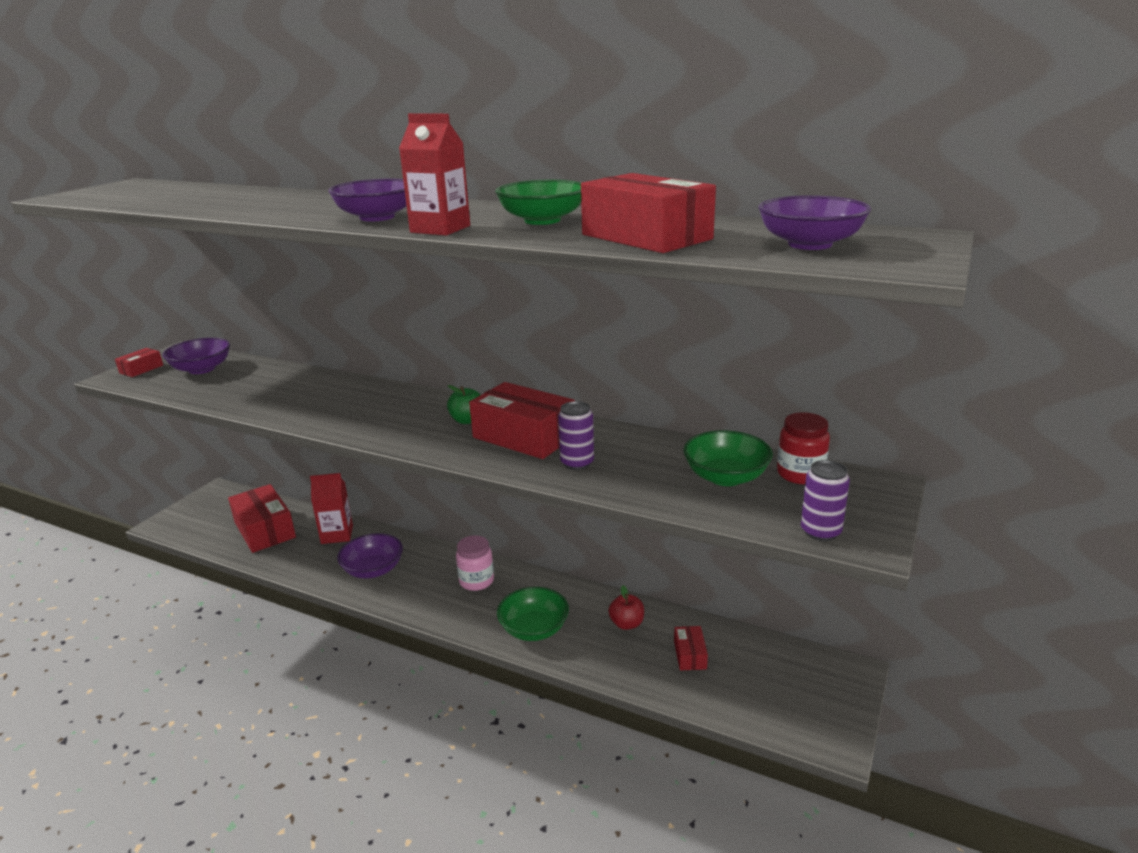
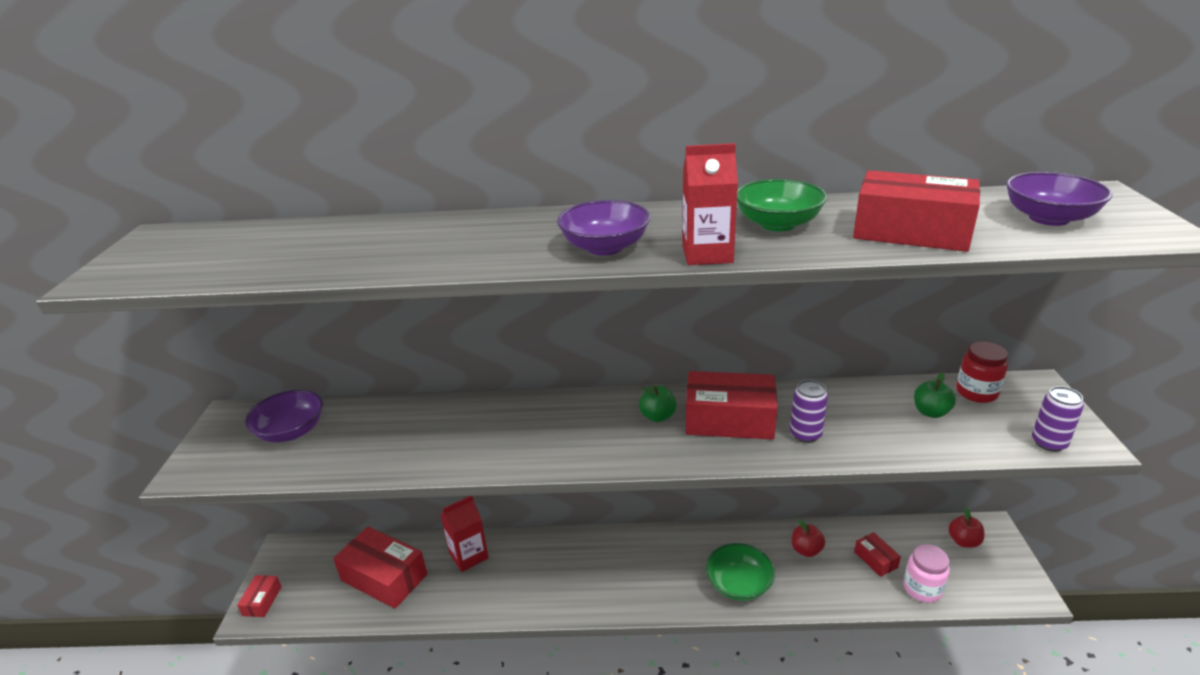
camera: 25 degrees left, 5 degrees up
(141, 369) = (210, 452): red box -> red box (262, 601)
(373, 570) = (541, 581): purple bowl -> none
(476, 581) = (648, 556): pink jar -> pink jar (922, 589)
(725, 477) = (930, 412): green bowl -> green apple
(806, 672) = (963, 541): none -> red apple

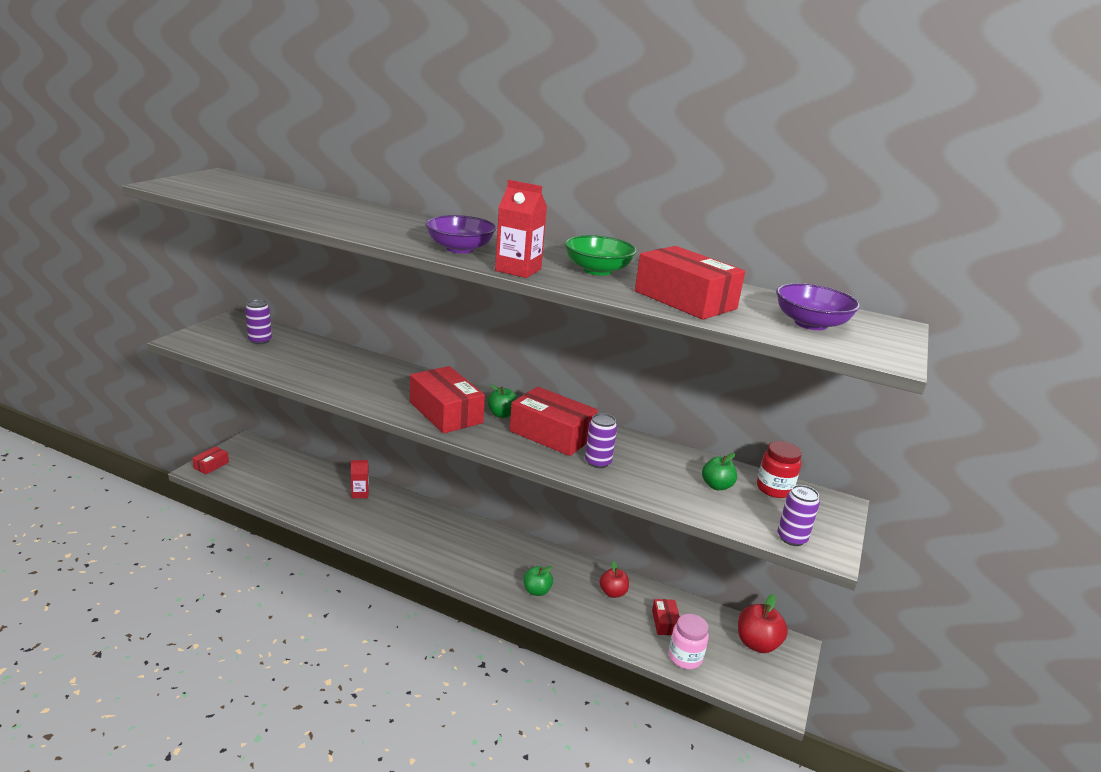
camera: 20 degrees right, 5 degrees down
(291, 431) = (260, 340): purple bowl -> purple can
(384, 577) = (295, 483): red box -> red box (446, 412)
(468, 555) = (360, 493): red carton -> red carton, size x0.65
(738, 585) = (536, 591): green bowl -> green apple
(963, 541) = (757, 643): red apple -> red apple, size x1.54

